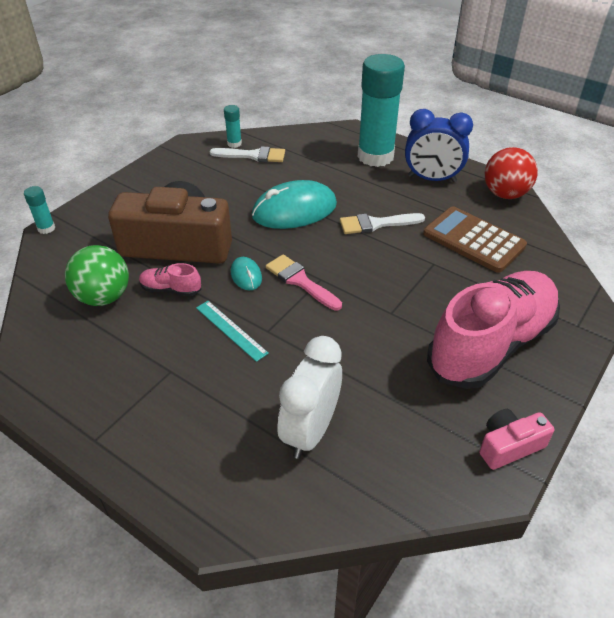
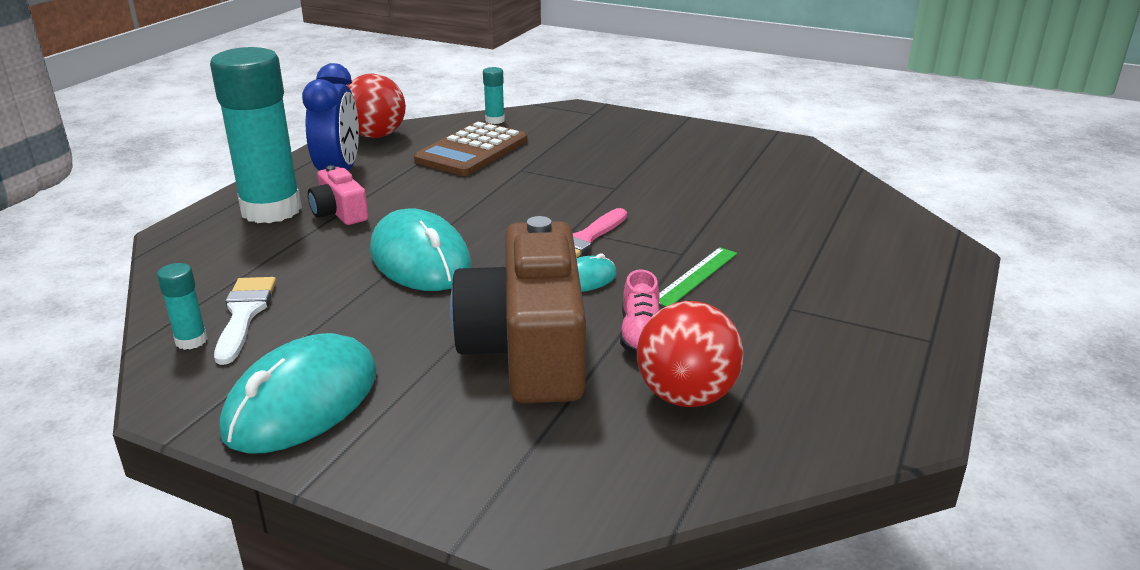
camera: 100 degrees left, 15 degrees down
(46, 228) = (514, 534): turquoise glue stick -> turquoise glue stick (495, 120)
(104, 297) = (686, 396): green ball -> red ball
(169, 175) = (302, 401): none -> turquoise mouse
(231, 330) = (695, 276): turquoise ruler -> green ruler
(310, 431) = (808, 216): white clock -> none
(376, 224) = (448, 202): white brush -> none
(491, 344) = (638, 144): pink shoe -> none
(509, 446) = (754, 140): pink camera -> pink camera (339, 212)

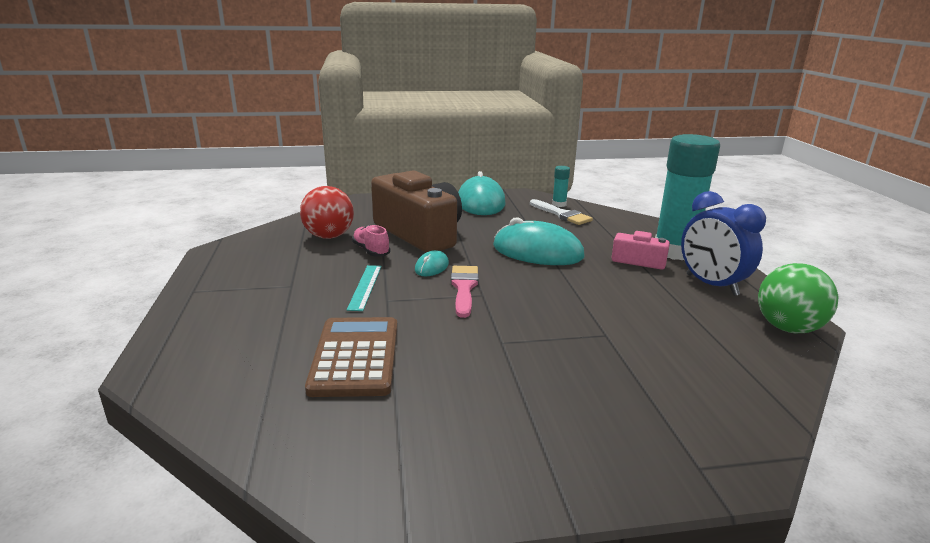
camera: 145 degrees right, 5 degrees down
(376, 135) = (788, 328): red ball -> green ball
(472, 151) = (682, 340): brown calculator -> brown calculator (355, 357)
(495, 120) = (760, 396): turquoise glue stick -> none
(695, 276) = (365, 287): green ruler -> turquoise ruler

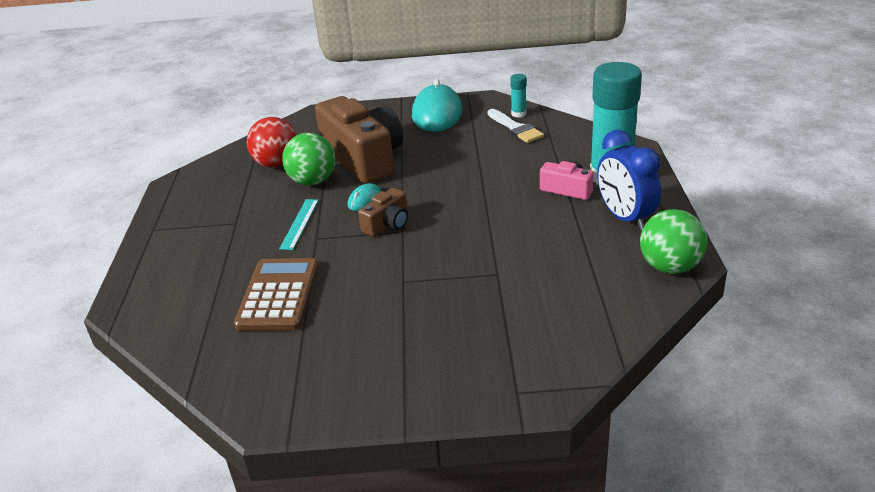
camera: 10 degrees right, 10 degrees up
(371, 251) = (313, 181): pink shoe -> green ball
(464, 288) = (387, 224): pink brush -> brown camera
(537, 251) = (471, 179): turquoise mouse -> none

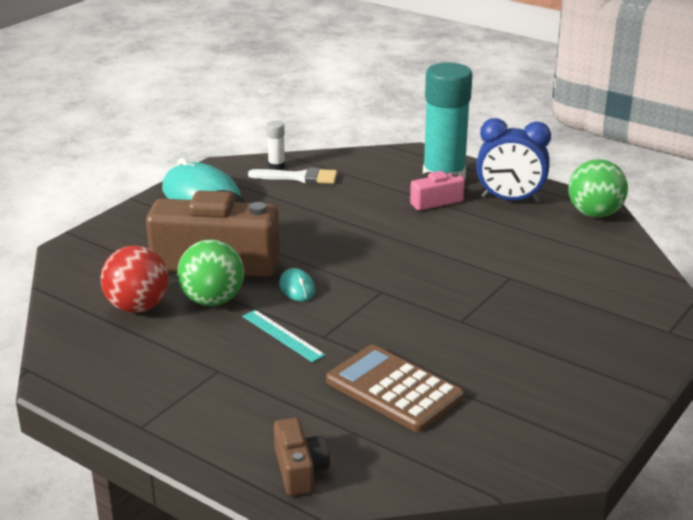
camera: 55 degrees left, 5 degrees down
(387, 224) = (358, 293): brown camera -> brown camera (299, 470)
(518, 114) = (276, 166): turquoise glue stick -> white glue stick

